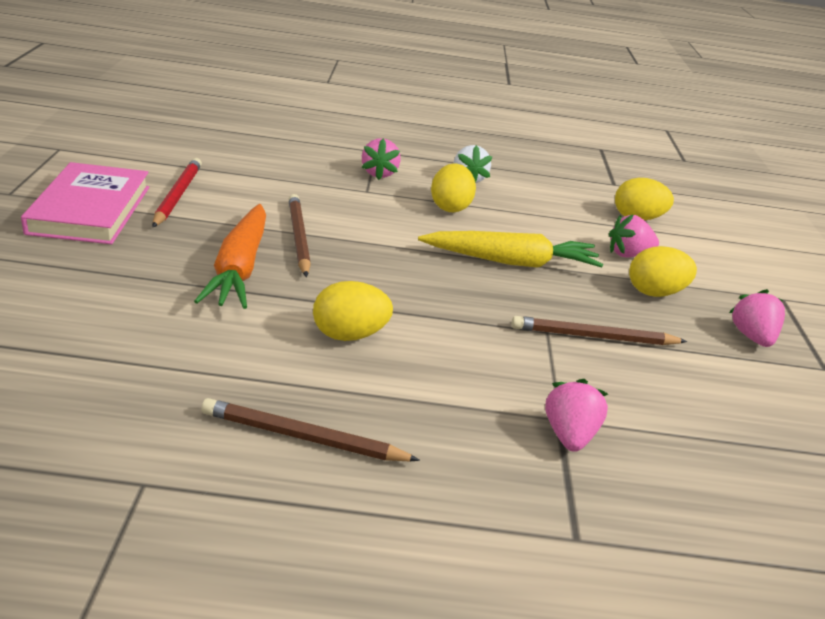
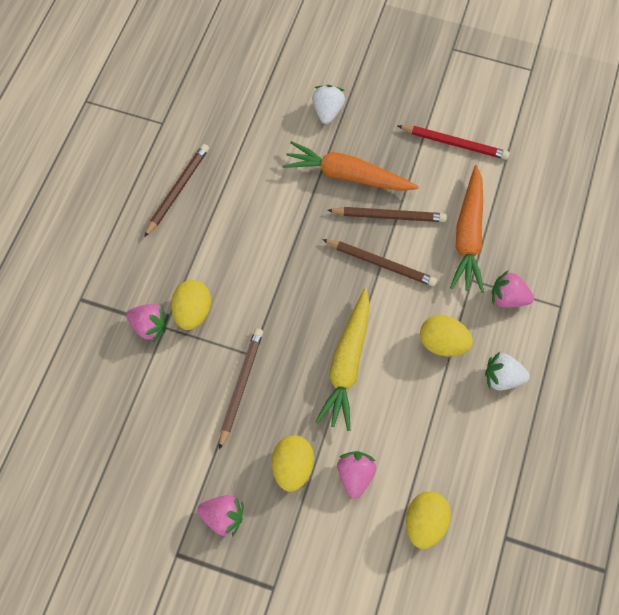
camera: 110 degrees right, 35 degrees up
(90, 209) = (429, 93): pink book -> none
(119, 288) = (327, 111): none -> white strawberry
(310, 191) = (468, 235): none -> orange carrot
(349, 335) = (263, 228): yellow egg -> yellow egg (193, 311)
(369, 242) = (381, 263): none -> brown pencil

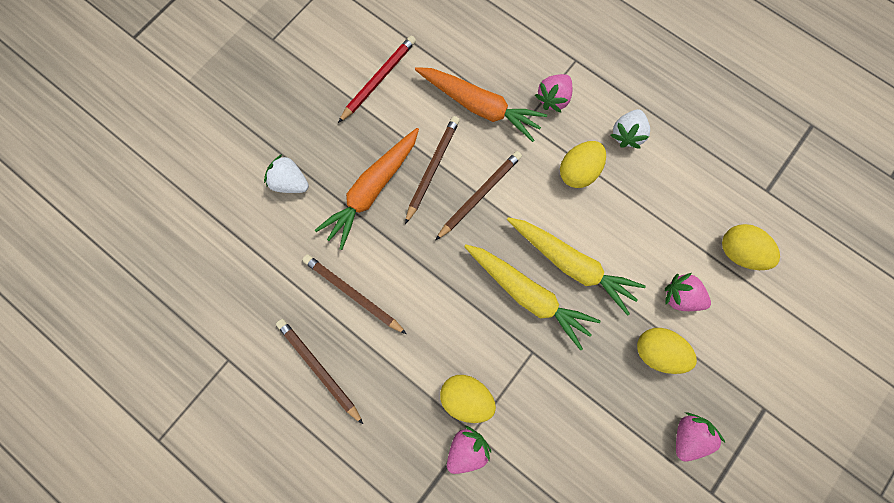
camera: 70 degrees left, 10 degrees up
(241, 386) = (562, 374): brown pencil -> brown pencil (353, 293)
(303, 334) = (528, 294): none -> yellow carrot

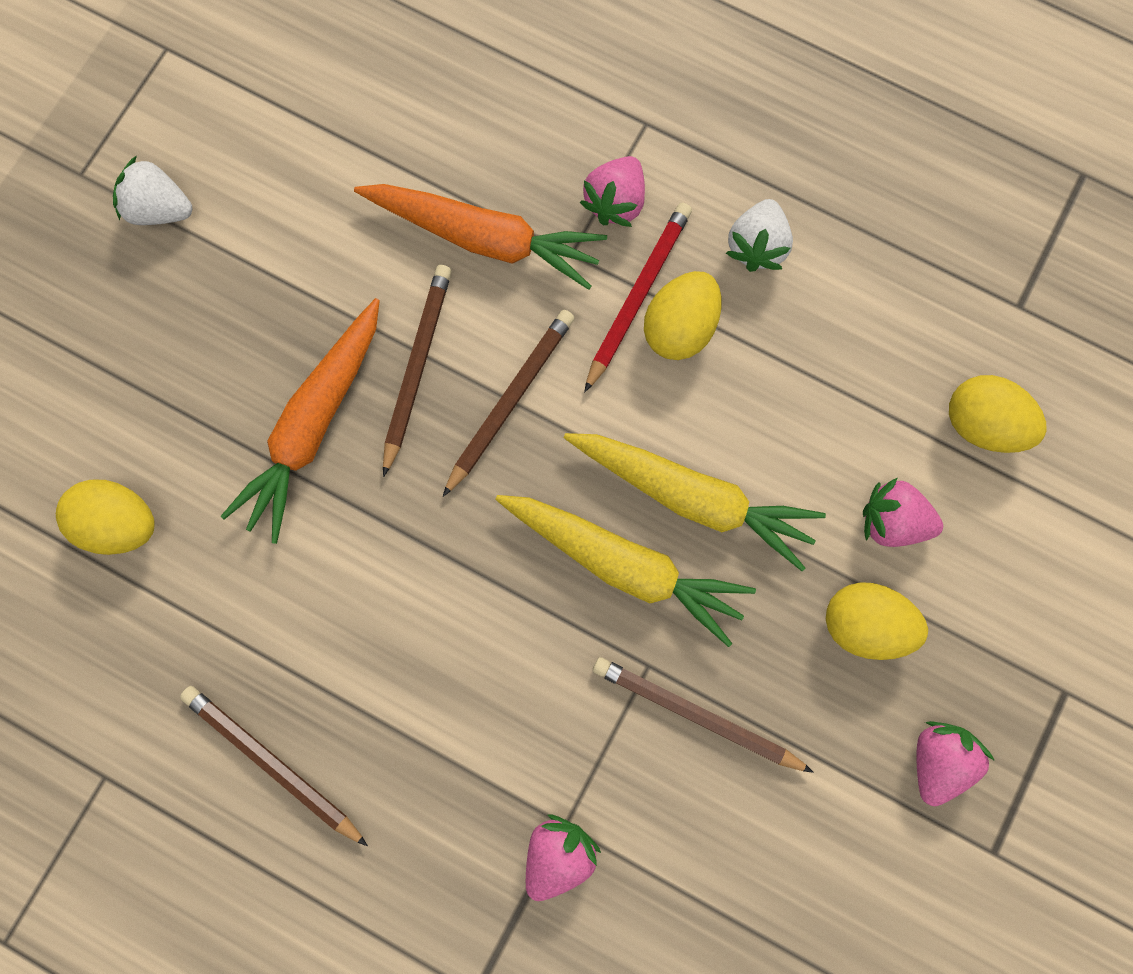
camera: 10 degrees left, 0 degrees up
(290, 182) = (161, 436): white strawberry -> white strawberry (159, 209)
(353, 293) = (310, 618): brown pencil -> brown pencil (696, 715)
(378, 79) = (291, 218): red pencil -> red pencil (638, 295)
(466, 397) = (543, 765): yellow egg -> yellow egg (120, 524)

